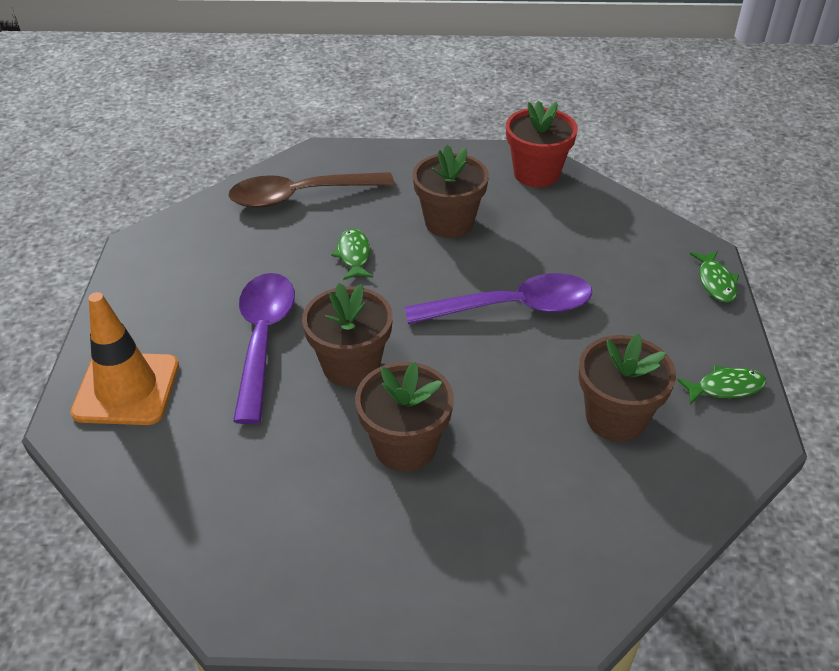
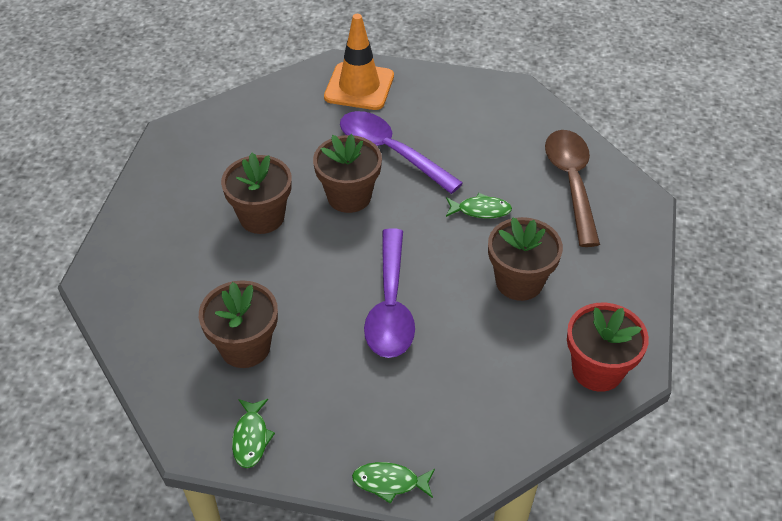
camera: 100 degrees right, 5 degrees up
(263, 339) = (390, 151): purple spoon -> purple spoon turned 150 degrees counterclockwise

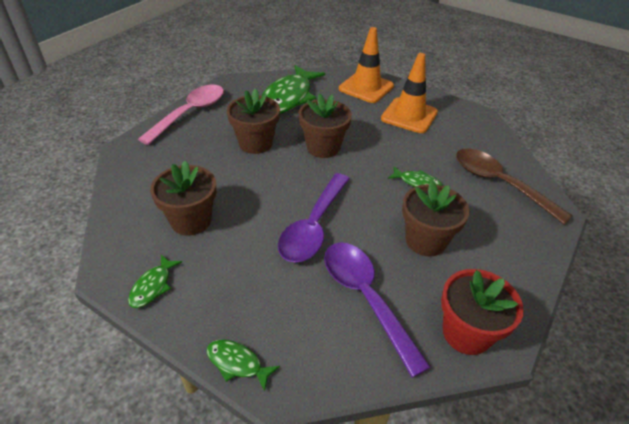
camera: 20 degrees right, 5 degrees down
(148, 198) = (190, 113): none -> pink spoon
(266, 133) = (288, 97): none -> green fish
(390, 151) = (367, 128): purple spoon -> purple spoon (365, 298)
(432, 116) = (409, 115): none -> orange traffic cone
(571, 182) = (499, 183): brown spoon -> brown spoon turned 60 degrees counterclockwise

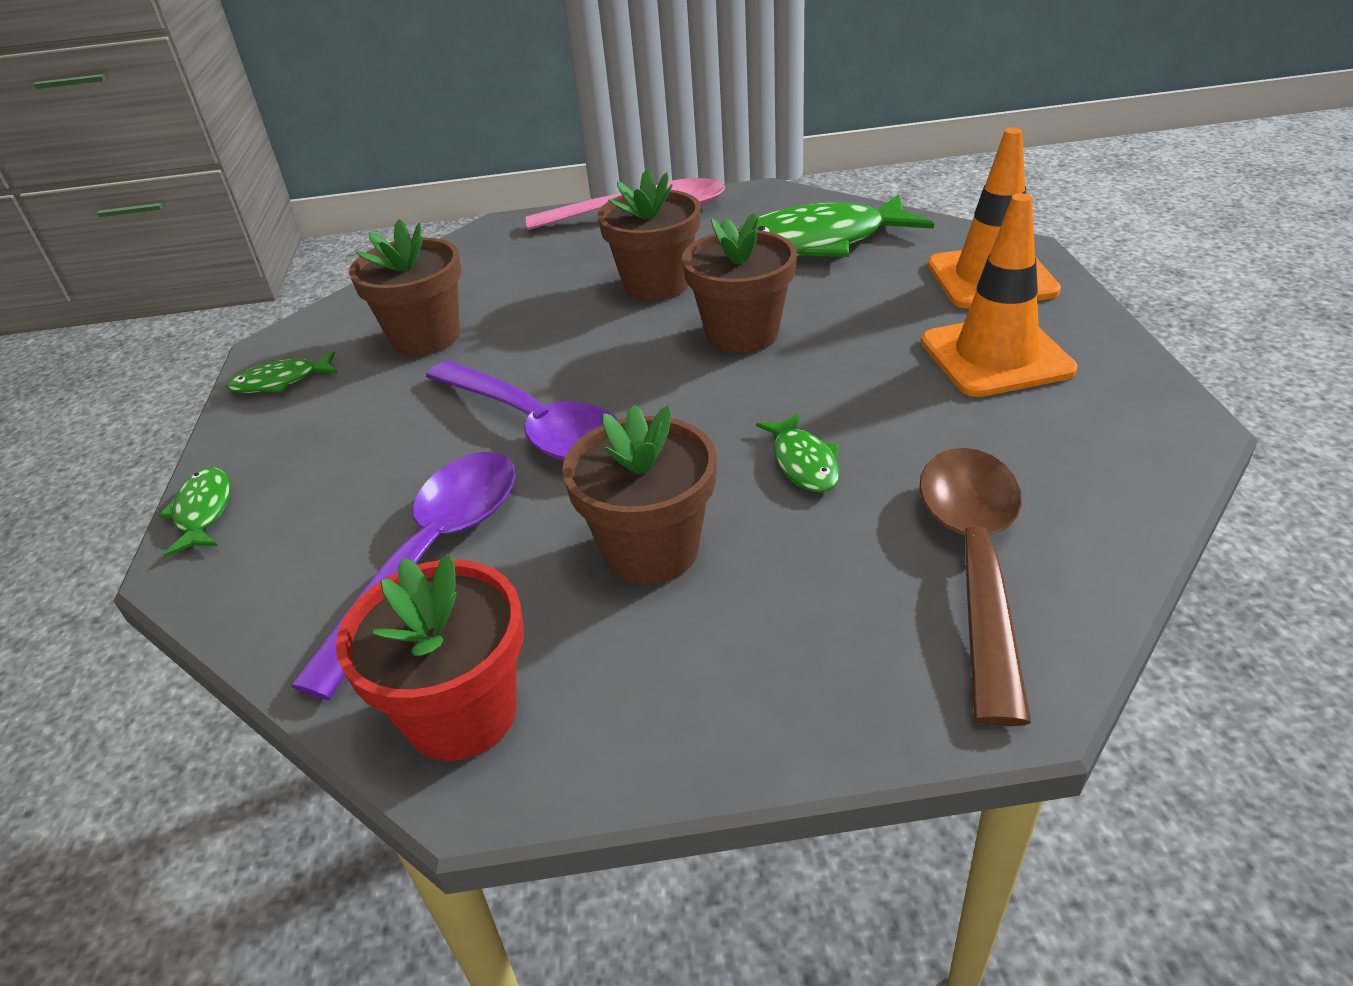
camera: 55 degrees right, 5 degrees down
(313, 226) = (536, 427): purple spoon -> purple spoon turned 120 degrees counterclockwise

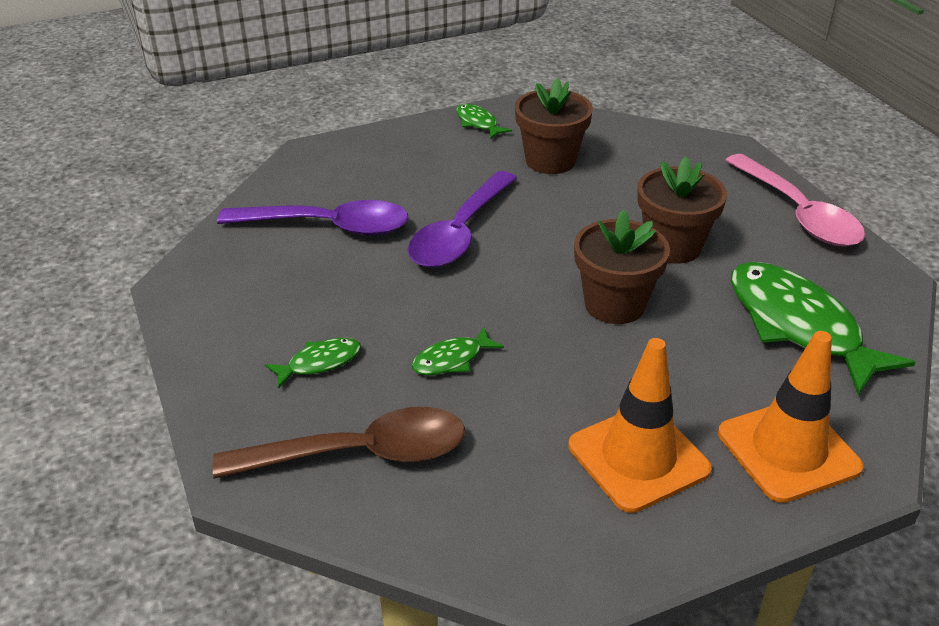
camera: 70 degrees right, 0 degrees up
(203, 511) = (350, 141): green fish -> green fish (320, 363)
(461, 713) = (215, 268): red flower pot -> none
(651, 550) = (347, 306): brown flower pot -> none

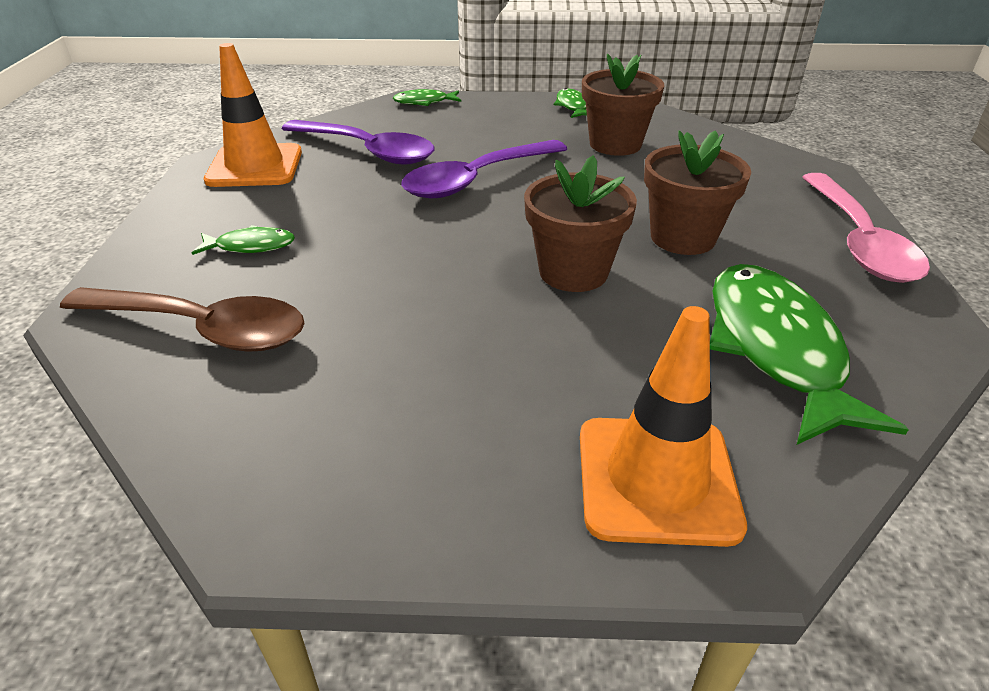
camera: 25 degrees right, 0 degrees up
(451, 360) = (366, 275): green fish -> green fish (424, 102)
(638, 458) = (466, 424): orange traffic cone -> orange traffic cone (255, 166)

